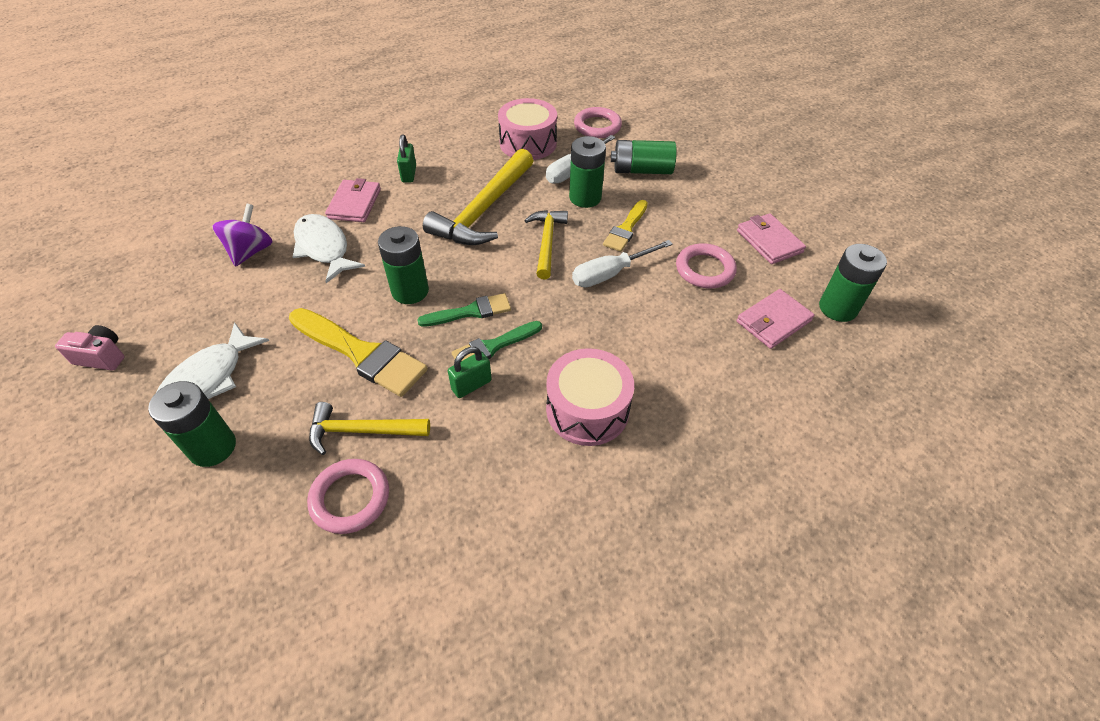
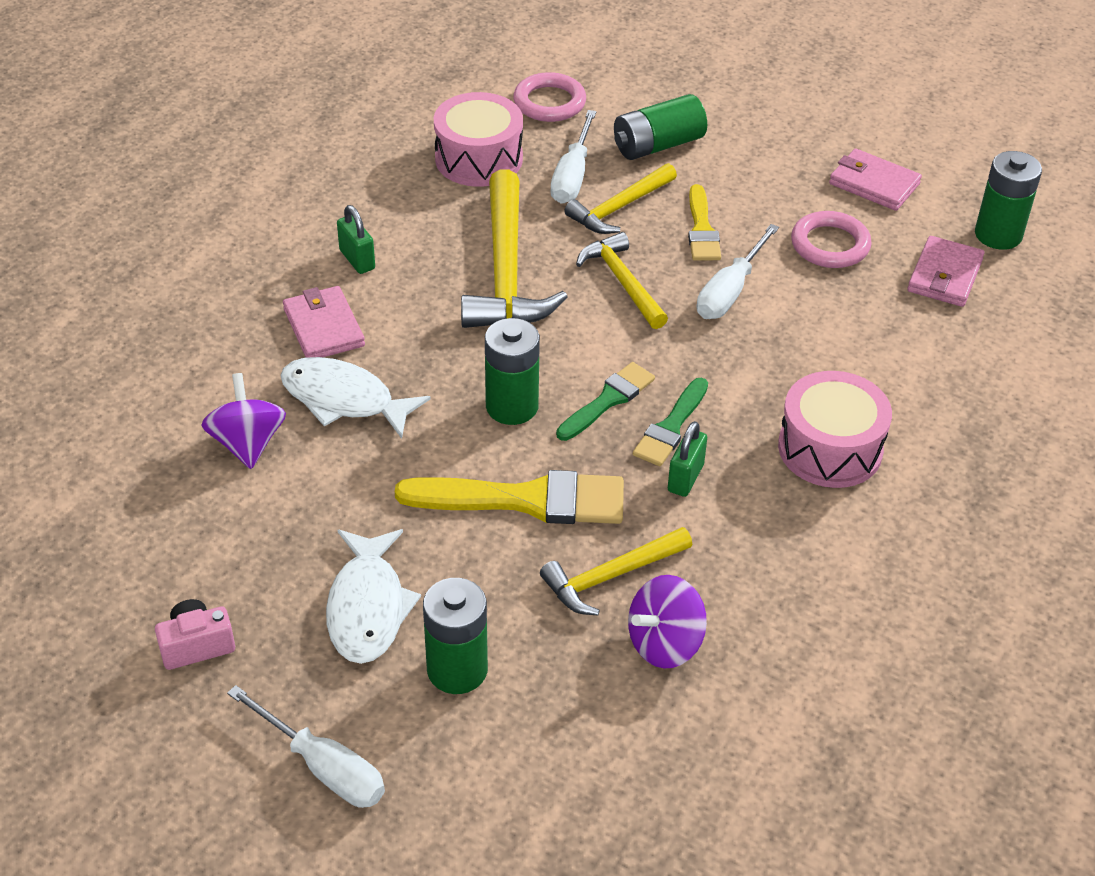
camera: 30 degrees left, 5 degrees down
(78, 472) = (323, 767): none -> white screwdriver
(350, 498) = (665, 643): pink ring -> purple spinning top
(585, 198) = (619, 207): green battery -> yellow hammer

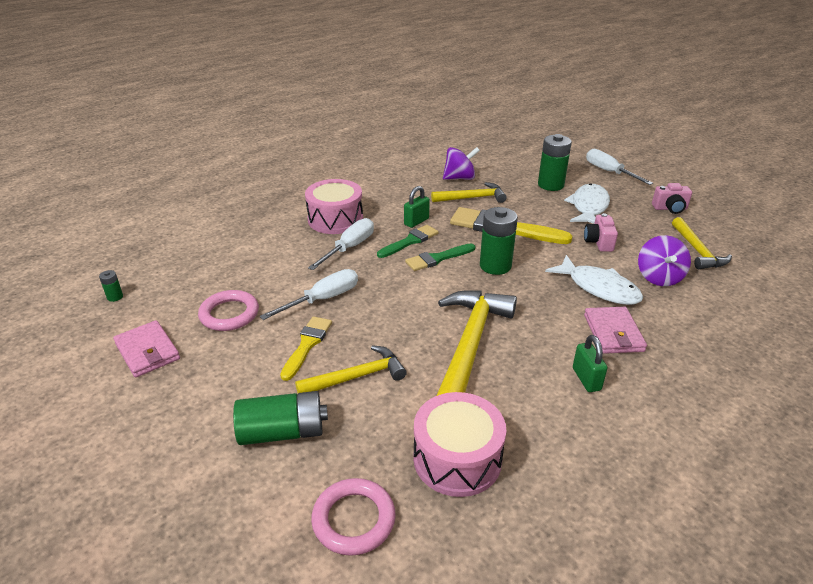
camera: 160 degrees left, 10 degrees down
(346, 503) = (598, 242): none -> pink camera
(572, 176) = (378, 417): white screwdriver -> white screwdriver (349, 248)
(623, 282) = (389, 320): yellow hammer -> yellow hammer (697, 251)
(944, 275) = (181, 281): pink wallet -> none
(998, 235) = (115, 297): green battery -> green battery, size x0.45

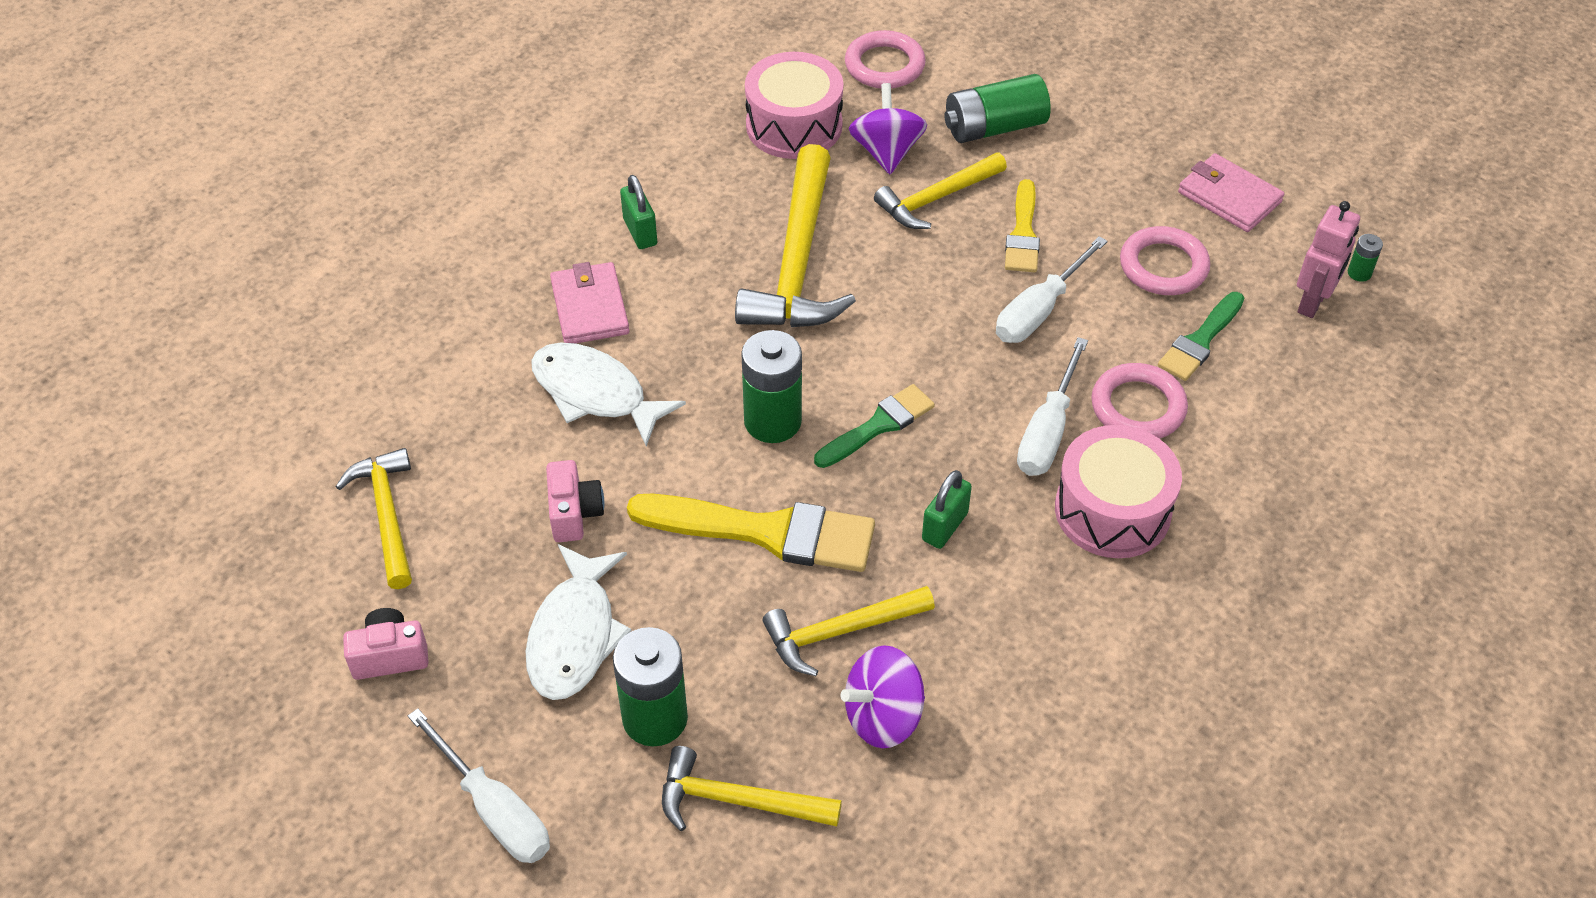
camera: 170 degrees right, 15 degrees up
(159, 285) = (1312, 303): none -> pink robot
(296, 252) = (1138, 407): none -> pink ring
(410, 241) = (941, 465): green brush -> green brush (1200, 341)
(518, 167) = (737, 800): none -> yellow hammer
(659, 277) = (485, 433): purple spinning top -> purple spinning top (886, 152)

